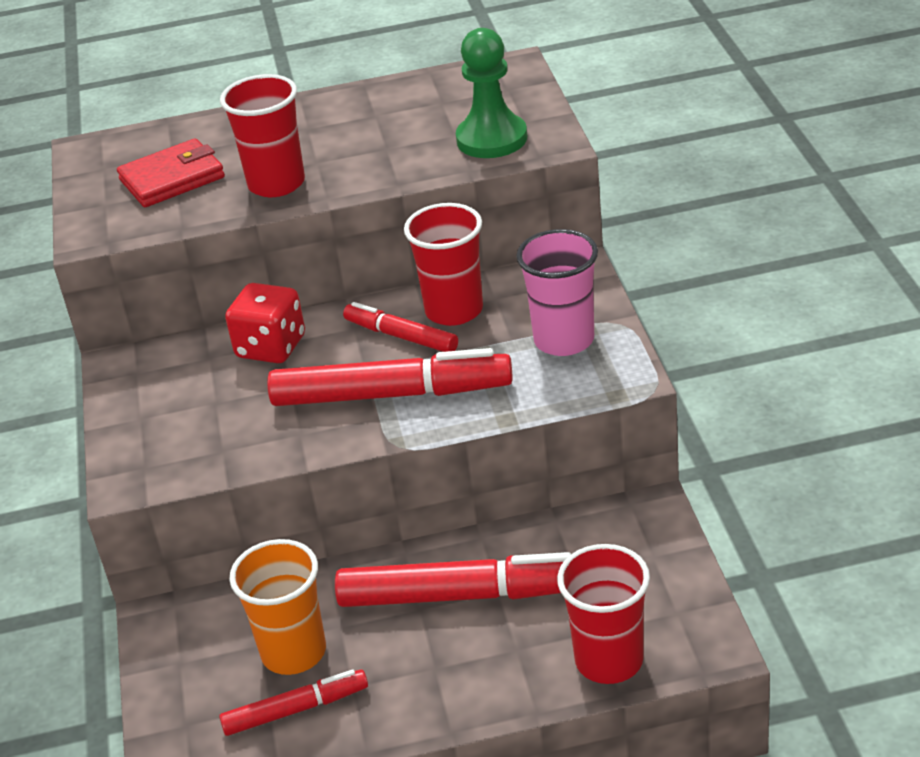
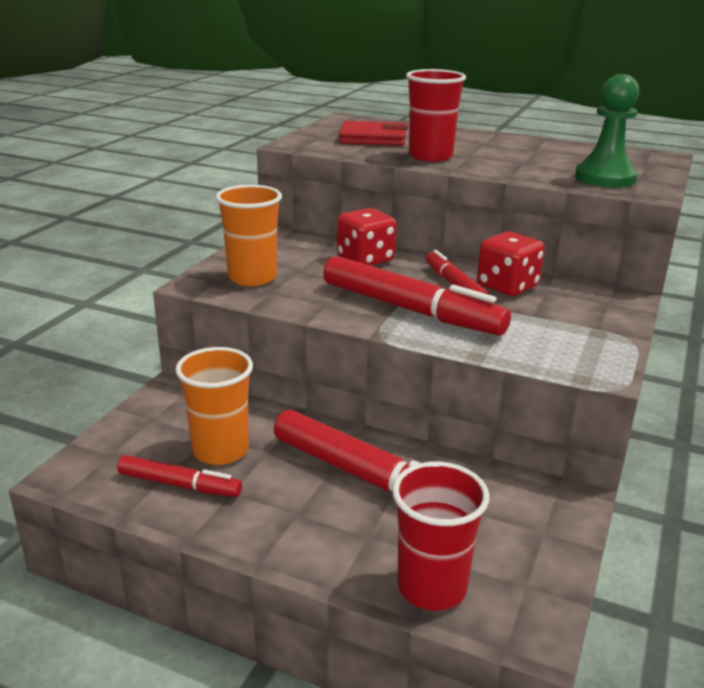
camera: 30 degrees right, 10 degrees down
(178, 440) = (252, 277): none -> orange cup
(454, 310) = (507, 286): red cup -> red dice
(564, 340) = (573, 331): pink cup -> none

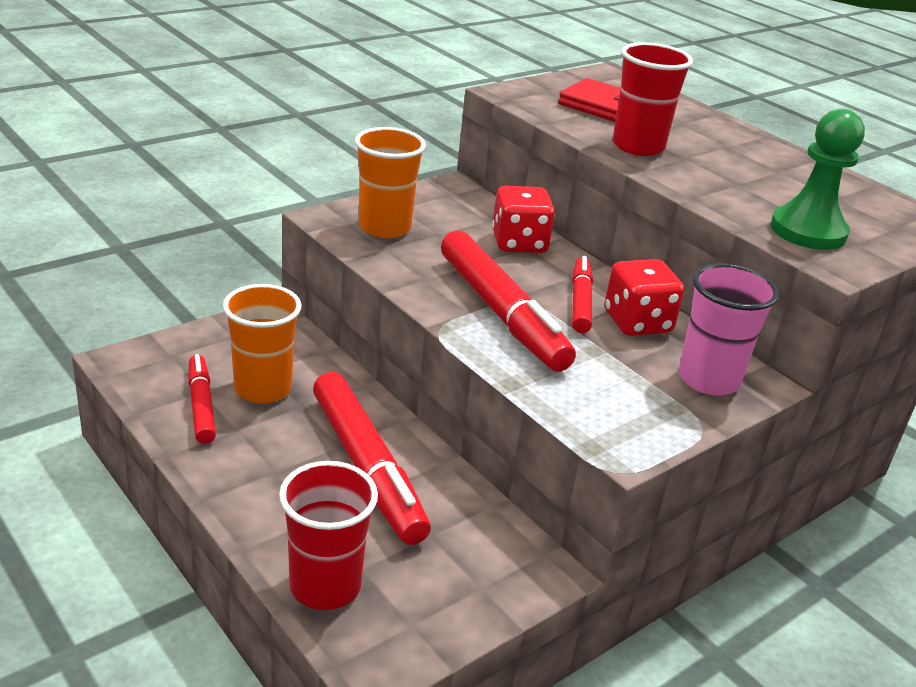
camera: 25 degrees right, 5 degrees up
(179, 485) = (201, 405): red marker -> red marker turned 150 degrees counterclockwise
(595, 307) = (708, 379): none -> pink cup

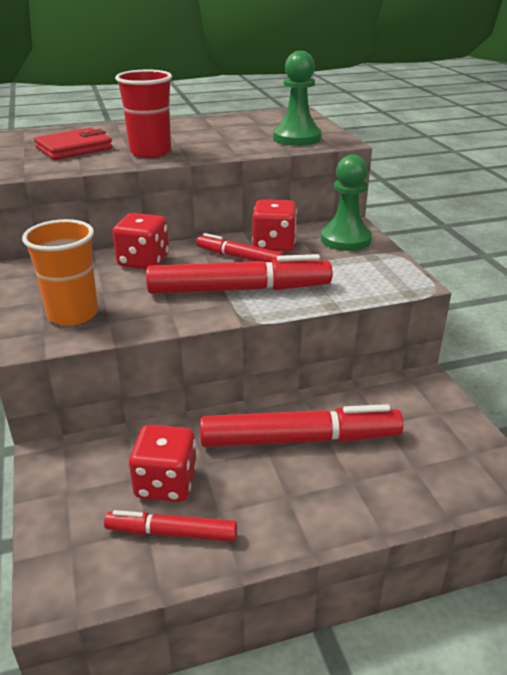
camera: 65 degrees left, 0 degrees up
(263, 389) = (166, 483): orange cup -> red dice
(325, 586) = (431, 490): red cup -> none
(708, 379) = (345, 239): pink cup -> green pawn

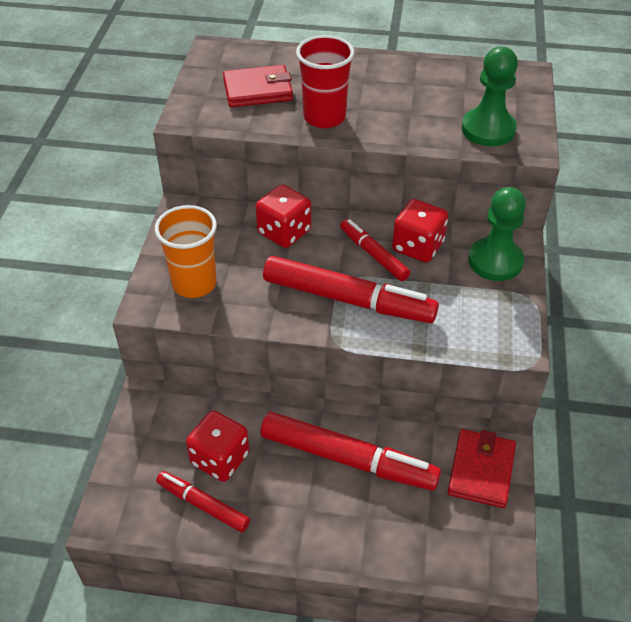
camera: 25 degrees right, 15 degrees up
(425, 408) = (481, 470): none -> red wallet

